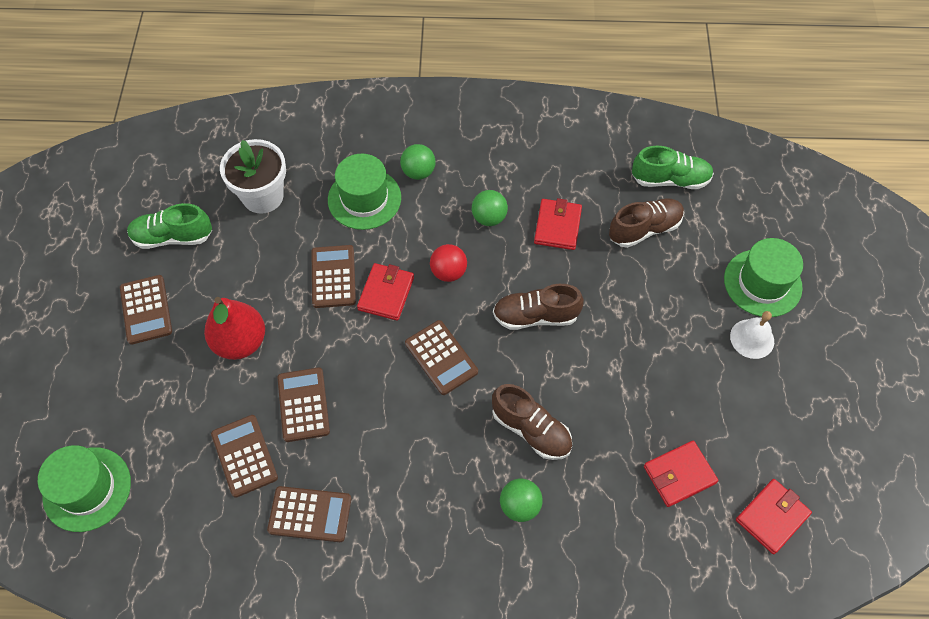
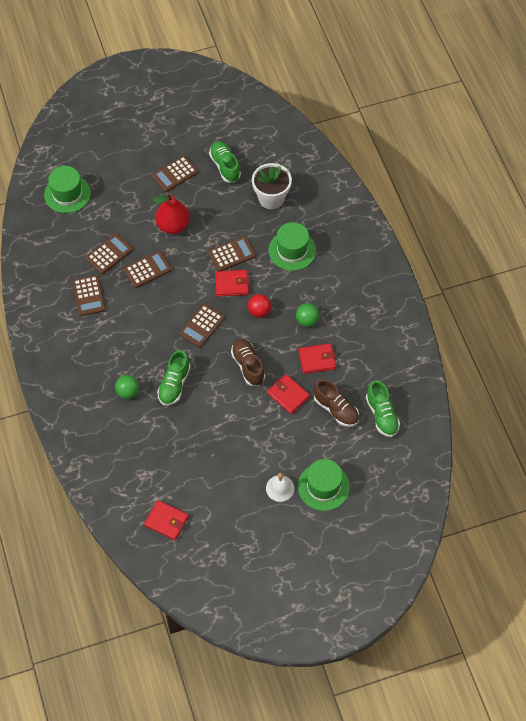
camera: 70 degrees right, 0 degrees up
(418, 172) = (324, 272): green ball -> none
(531, 430) = (174, 384): brown shoe -> green shoe
(679, 475) = (174, 467): red wallet -> red wallet (288, 395)

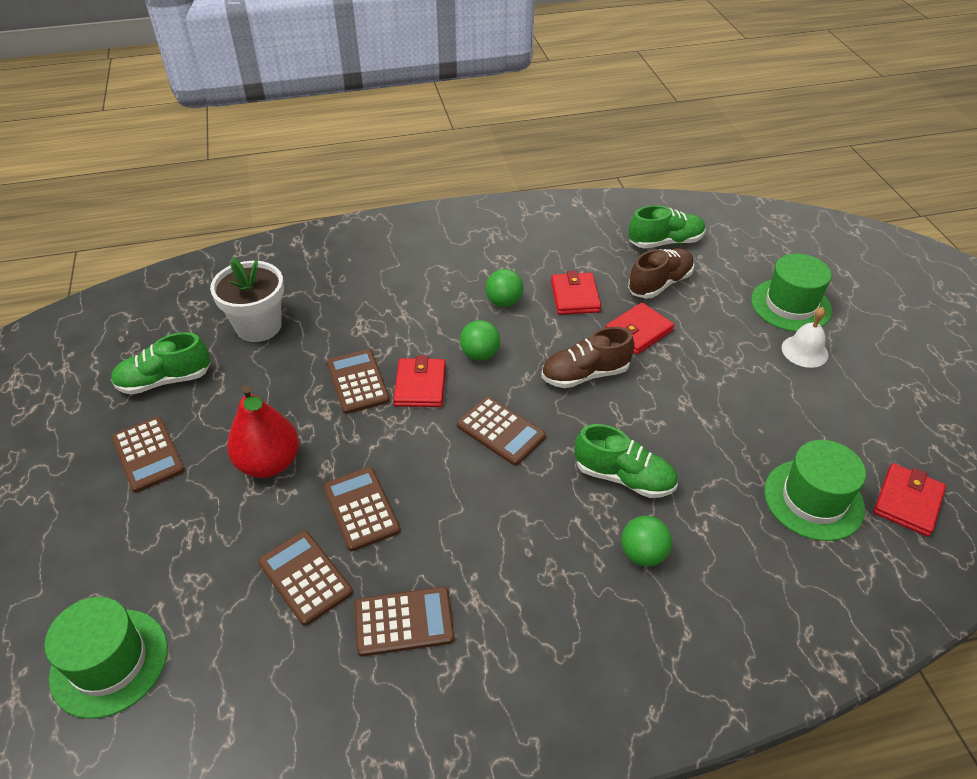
camera: 85 degrees left, 15 degrees down
(259, 311) = (480, 354): red ball -> green ball
(292, 250) = (369, 309): green hat -> green hat (813, 499)

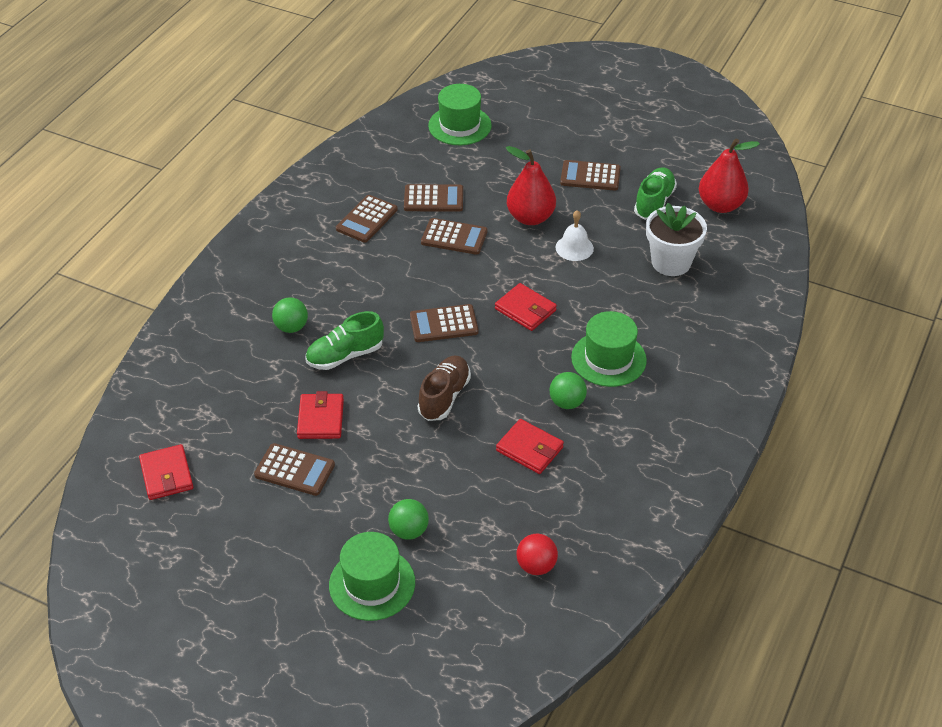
camera: 130 degrees right, 0 degrees up
(135, 333) = (720, 205): none -> red pear
(358, 382) = (561, 283): brown calculator -> brown calculator (294, 470)
(480, 354) = (523, 355): green ball -> green ball (409, 531)
(638, 331) = (452, 458): red wallet -> red wallet (320, 419)
(659, 284) = (488, 515): brown shoe -> none
(665, 242) = (536, 566): green shoe -> red ball
(804, 351) = (322, 544): white bell -> white bell (574, 248)
(813, 499) = (225, 430): green hat -> green hat (608, 359)

